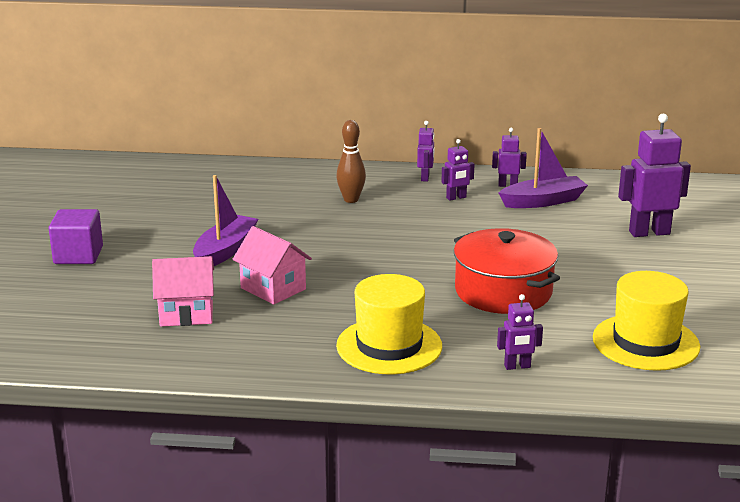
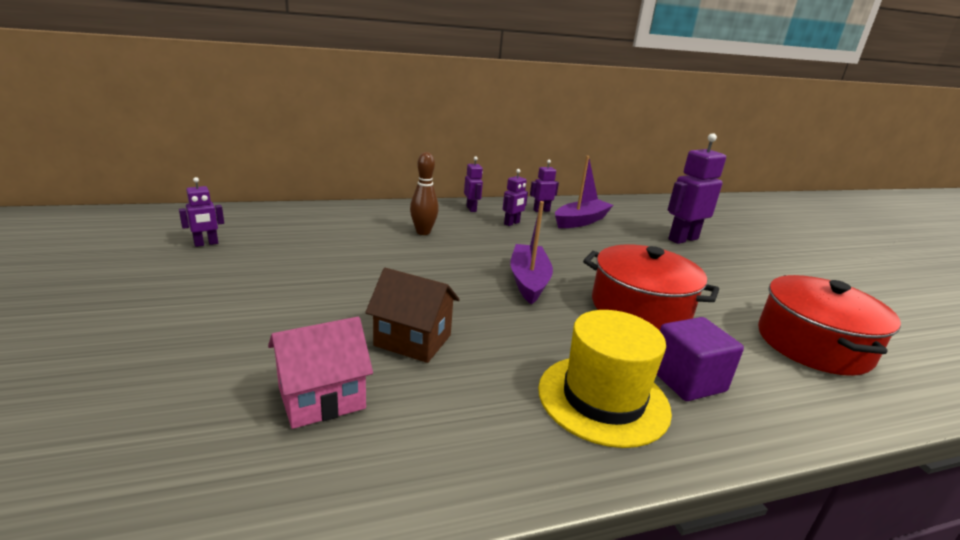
camera: 25 degrees left, 0 degrees up
(78, 255) = (129, 329): purple cube -> purple cube (687, 380)
(225, 251) = (327, 299): purple boat -> purple boat (528, 281)
(273, 288) = (413, 340): pink house -> brown house
(517, 366) = (752, 399): purple robot -> purple robot (206, 244)
(645, 342) = (813, 344): yellow hat -> red pot

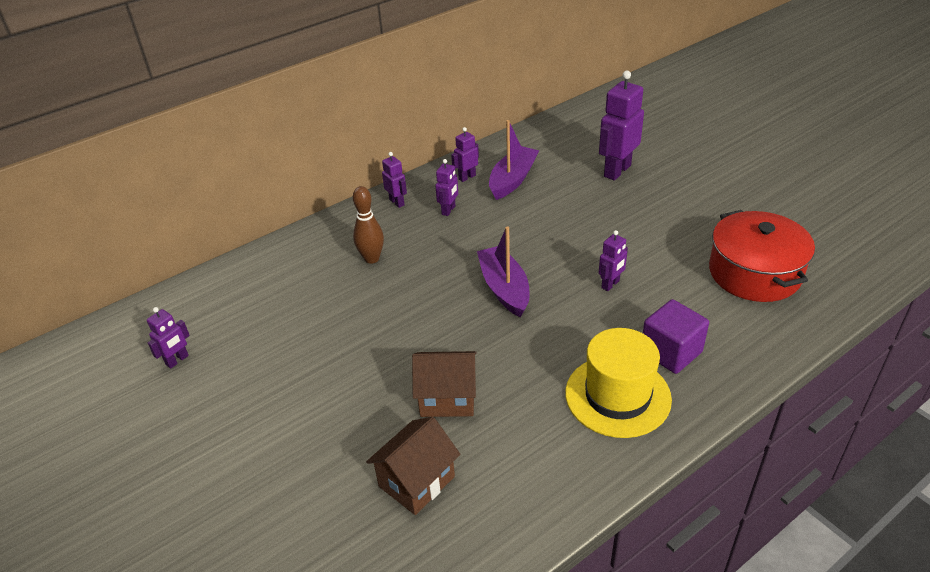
camera: 15 degrees left, 15 degrees up
(322, 398) = (417, 481): pink house -> brown house
(640, 308) = (610, 284): red pot -> purple robot

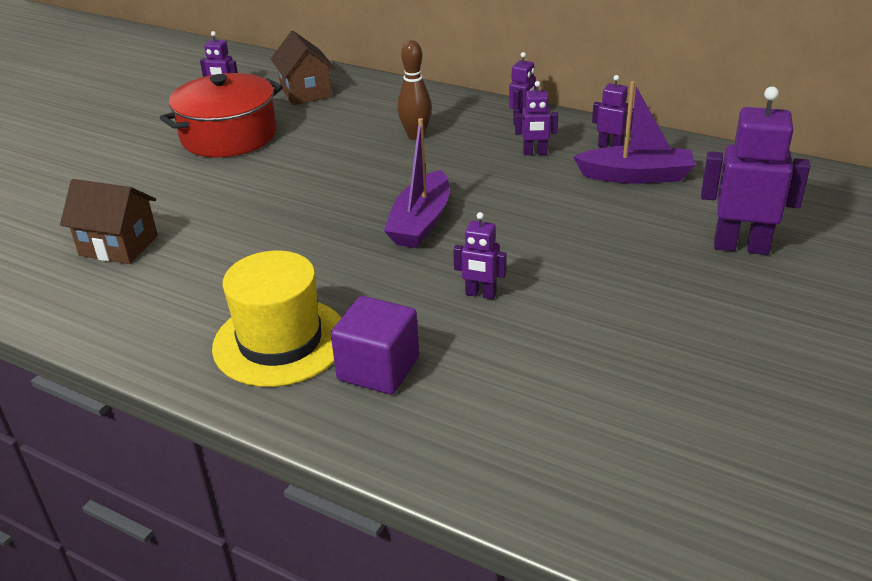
camera: 65 degrees right, 5 degrees down
(447, 398) = (232, 233): brown house -> brown house (306, 92)
(504, 288) = (421, 222): purple boat -> purple boat turned 150 degrees clockwise
(754, 273) = (602, 421): red pot -> red pot (229, 136)

